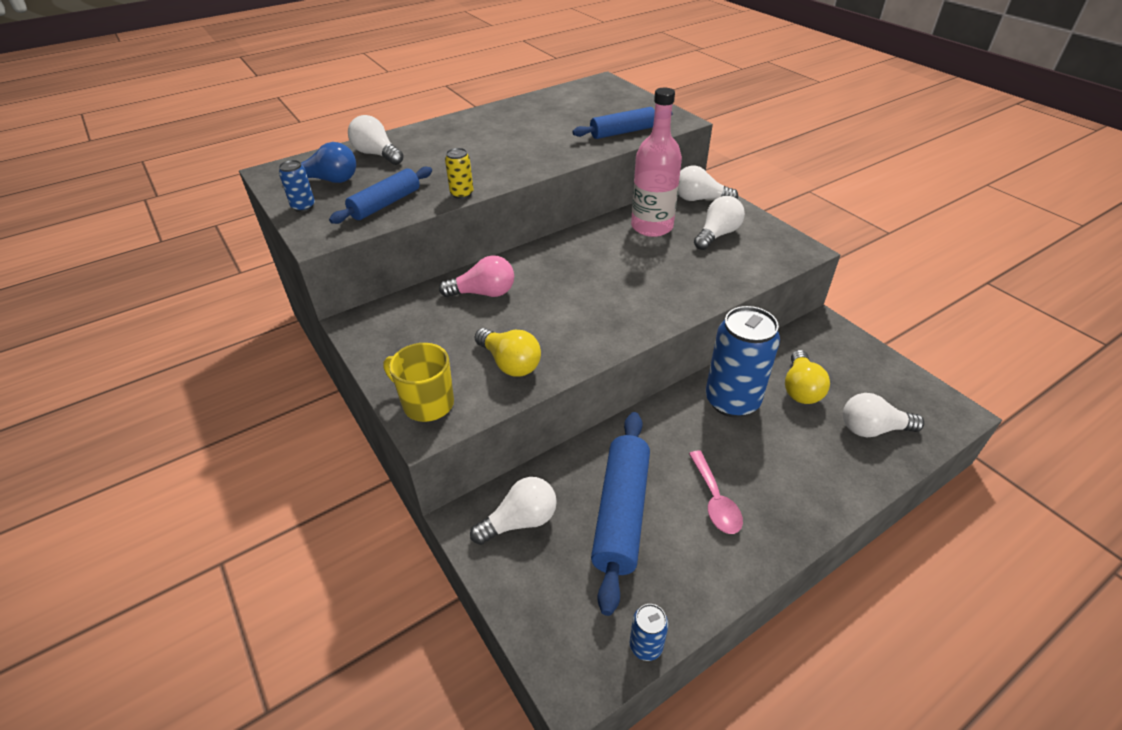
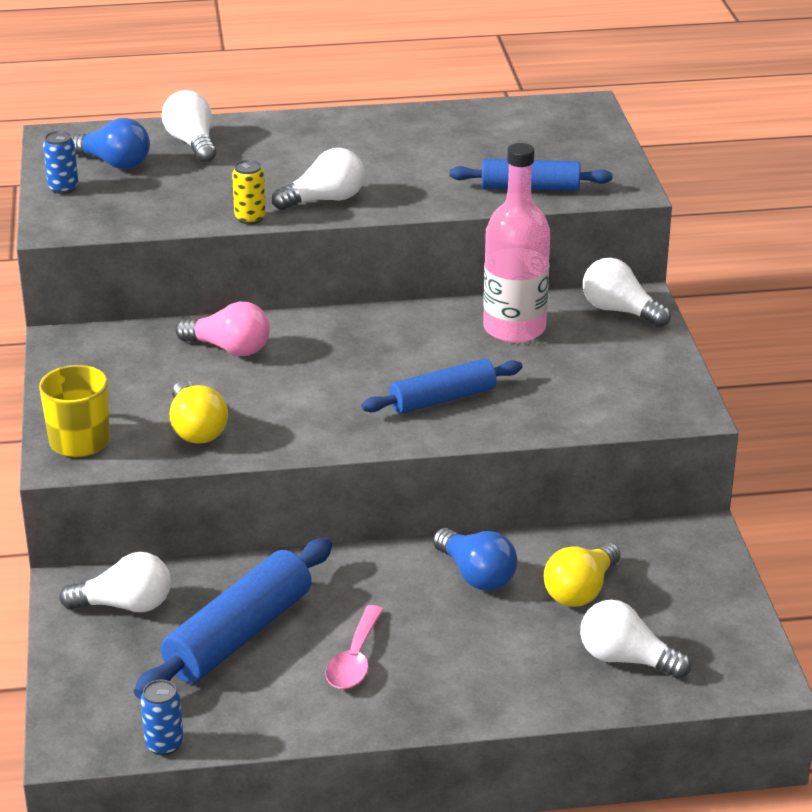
camera: 25 degrees right, 10 degrees down
(385, 204) = (154, 208): blue rolling pin -> blue rolling pin (443, 399)
(717, 234) = (592, 362): white light bulb -> white light bulb (325, 200)
(732, 401) = (476, 575): blue can -> blue light bulb

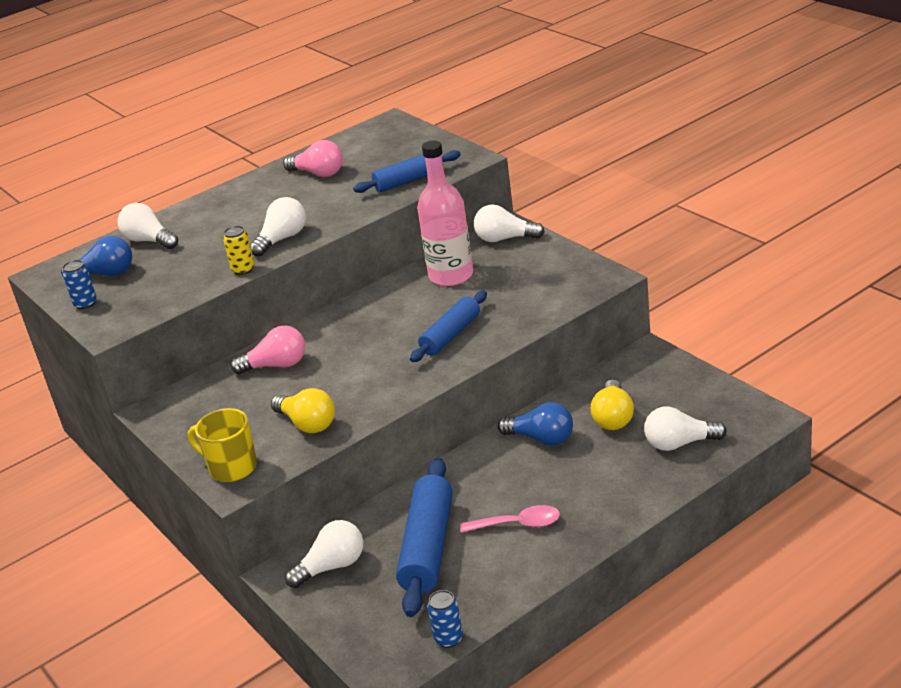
camera: 25 degrees left, 0 degrees up
(355, 659) = (517, 524): pink spoon -> pink spoon turned 75 degrees counterclockwise
(442, 138) = (318, 173): none -> pink light bulb

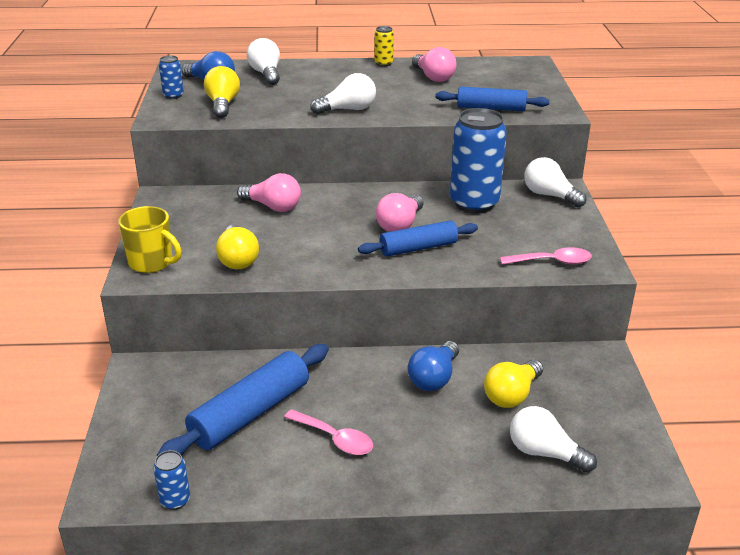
camera: 30 degrees right, 0 degrees up
(152, 289) = (223, 105): none -> yellow light bulb
(231, 468) = (152, 263): yellow mug -> yellow mug turned 150 degrees clockwise
(243, 270) = (294, 118): yellow can -> yellow can (383, 63)
(332, 566) = (172, 385): white light bulb -> none
(411, 324) = (400, 225): none -> pink light bulb
(451, 275) = (474, 203): pink bottle -> blue can
(541, 438) = (434, 378): blue light bulb -> blue light bulb turned 60 degrees clockwise
(568, 292) = (552, 262): none -> pink spoon

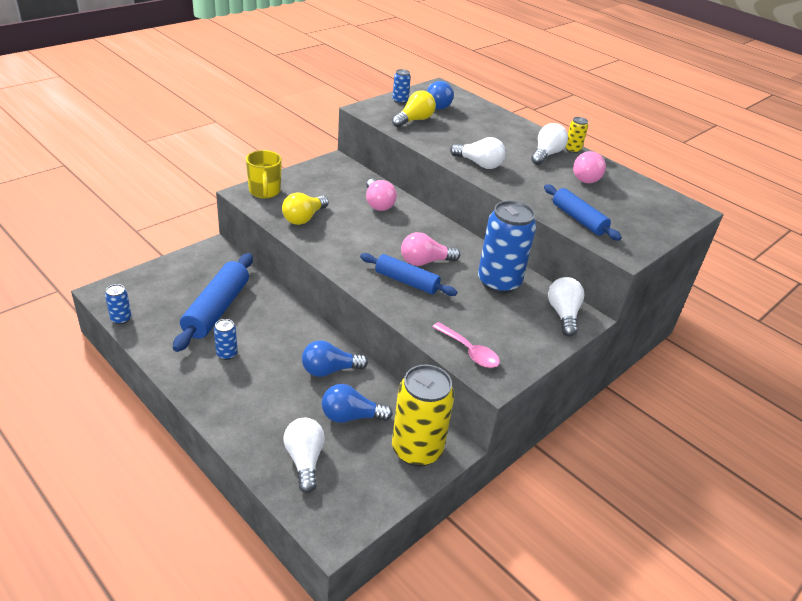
camera: 45 degrees right, 5 degrees up
(250, 413) = (217, 309): blue rolling pin -> blue rolling pin turned 75 degrees counterclockwise
(266, 74) = (480, 116): white light bulb -> white light bulb (546, 154)
(334, 438) = (227, 354): pink spoon -> blue can
(511, 395) = (351, 416): yellow light bulb -> blue light bulb
(589, 376) = (417, 450): none -> yellow can

